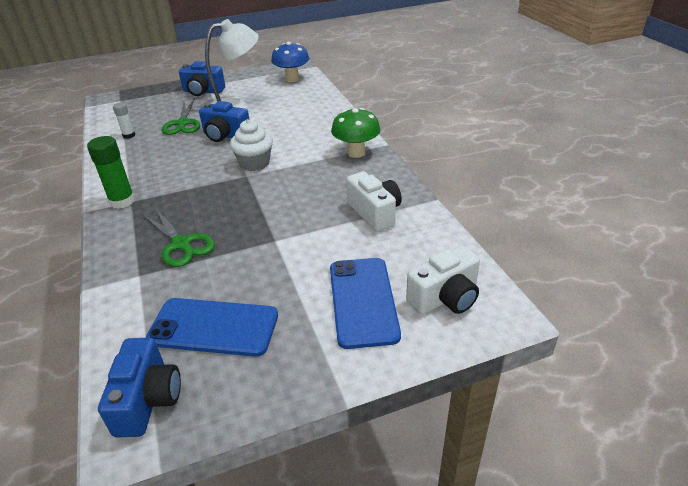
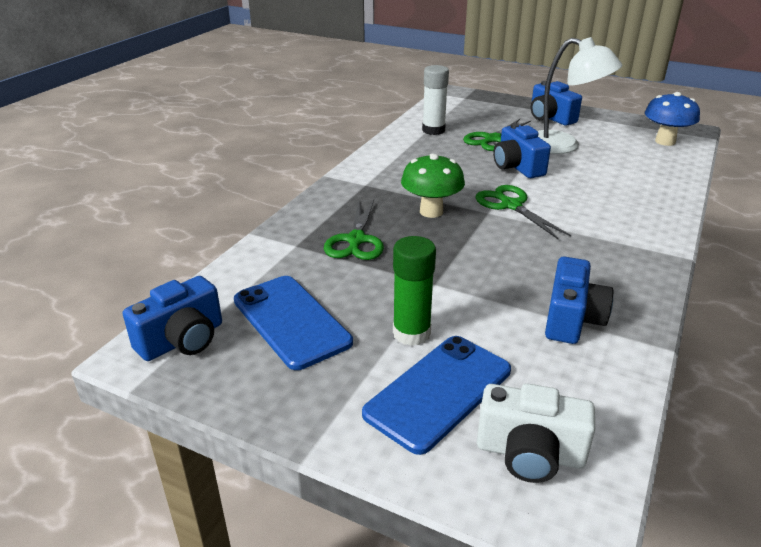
camera: 45 degrees right, 5 degrees down
(122, 201) = (359, 181): green glue stick -> green glue stick (411, 333)
(129, 135) = (433, 130): white glue stick -> white glue stick, size x1.69
(254, 163) = (511, 205): white cupcake -> green scissors
(356, 153) = (637, 248): green mushroom -> green mushroom (431, 211)
(375, 213) = (572, 319): white camera -> blue camera

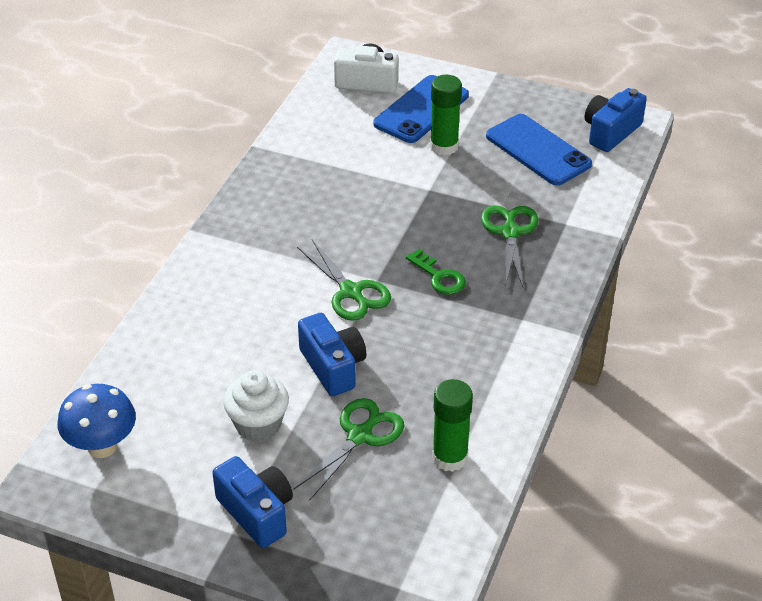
camera: 175 degrees right, 10 degrees up
(431, 211) = (439, 277): green mushroom -> green key
(433, 130) = (450, 457): white glue stick -> green glue stick
(563, 146) = (258, 424): white lamp -> white cupcake
(572, 319) = (320, 164): blue camera -> none

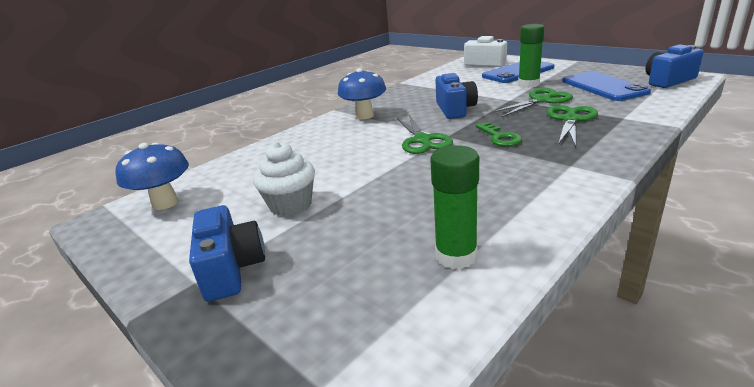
camera: 25 degrees right, 15 degrees down
(247, 243) = (364, 116): none -> blue mushroom
(333, 367) = (380, 177): blue camera -> blue camera (455, 109)
(360, 436) = (372, 225): green scissors -> green scissors (541, 100)

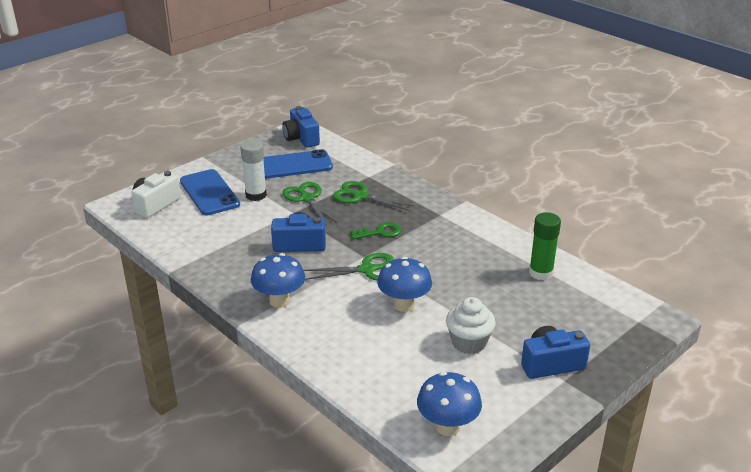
camera: 90 degrees left, 5 degrees up
(362, 164) = (404, 305): none -> blue mushroom
(528, 84) = (256, 195): green glue stick -> white glue stick

